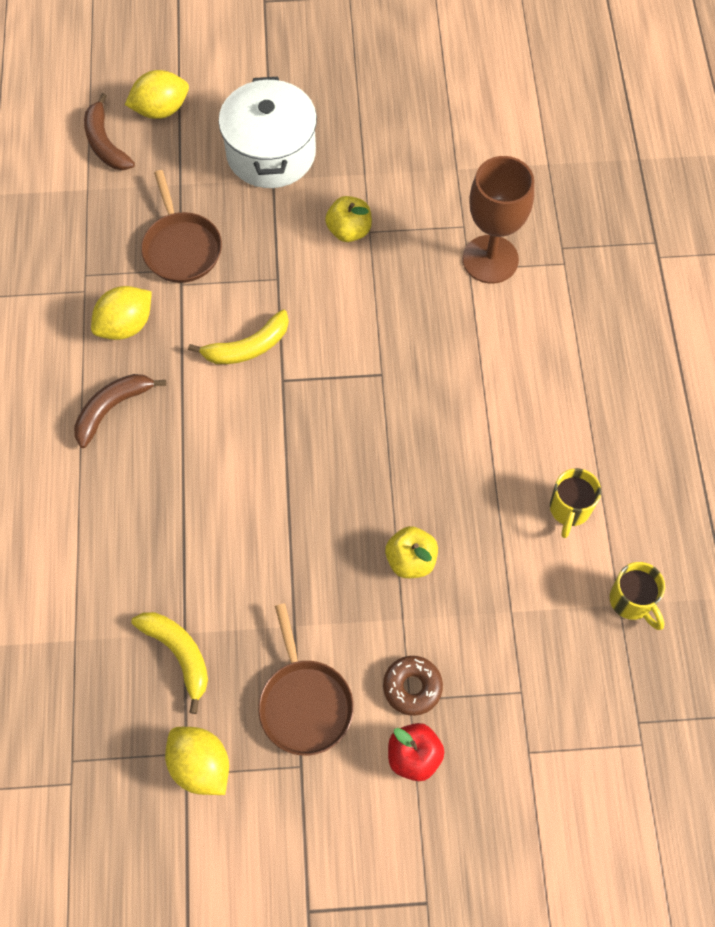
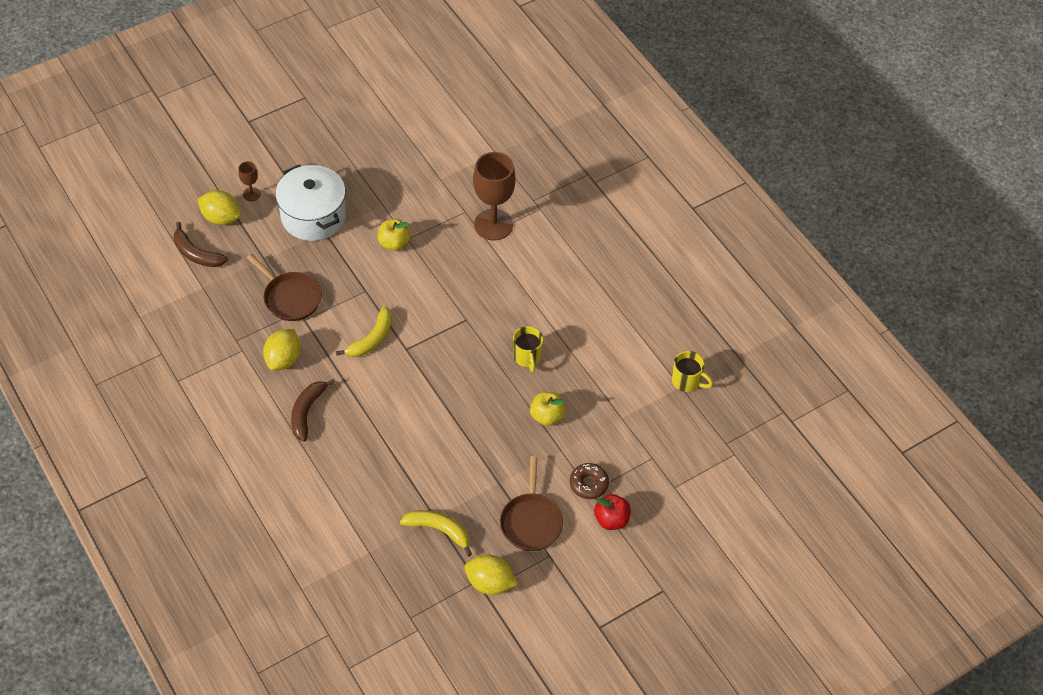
camera: 30 degrees left, 10 degrees down
(161, 110) = (221, 218): yellow lemon -> yellow lemon turned 75 degrees clockwise
(214, 94) = (251, 194): none -> brown goblet
(304, 704) = (531, 521): brown pan -> brown pan turned 45 degrees clockwise
(569, 509) = (623, 347): yellow mug -> yellow mug (527, 357)

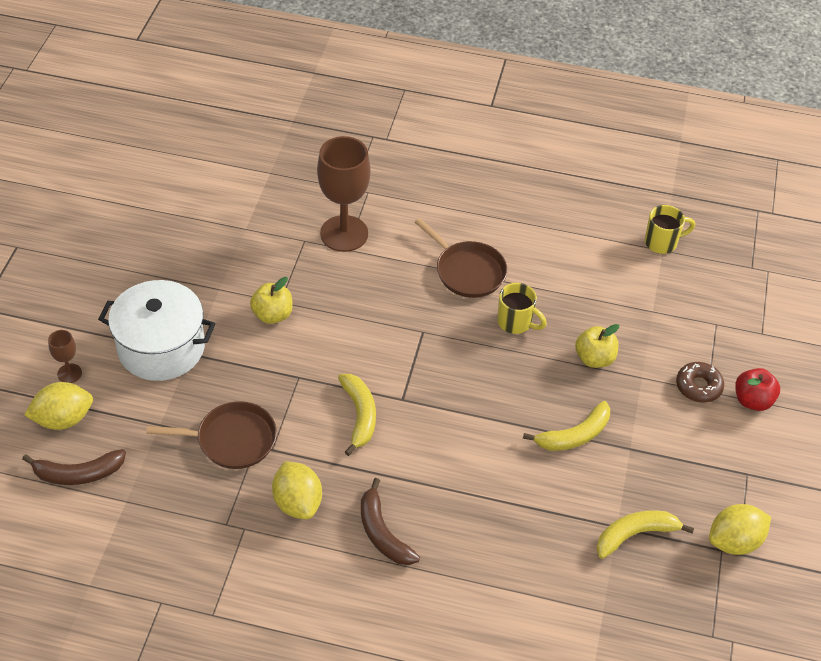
camera: 45 degrees left, 5 degrees down
(476, 449) = (574, 435): none -> yellow banana
(531, 521) = (697, 458): brown pan -> brown pan (467, 271)

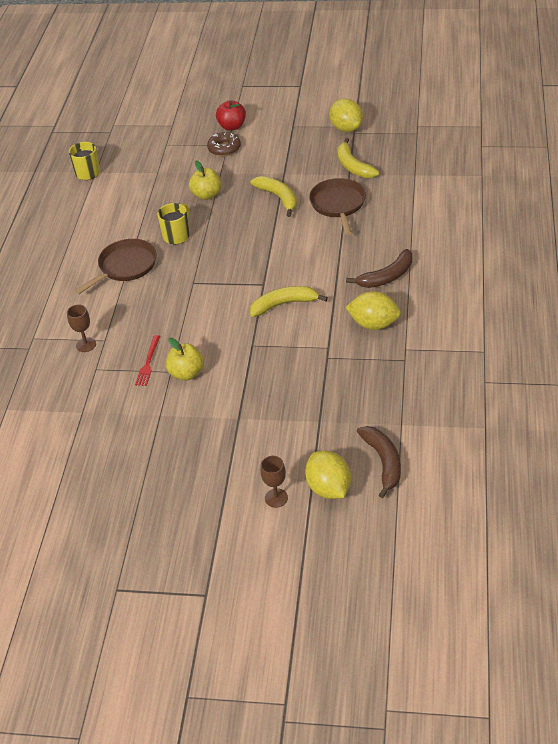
camera: 90 degrees left, 5 degrees down
(161, 348) = (235, 439): white pot -> none
(232, 440) = (324, 372): brown pan -> brown pan (338, 204)
(297, 503) = (374, 324): yellow lemon -> yellow lemon turned 45 degrees clockwise
(300, 283) = (148, 362): none -> red fork
(344, 233) = (86, 345): brown goblet -> brown goblet, size x0.46

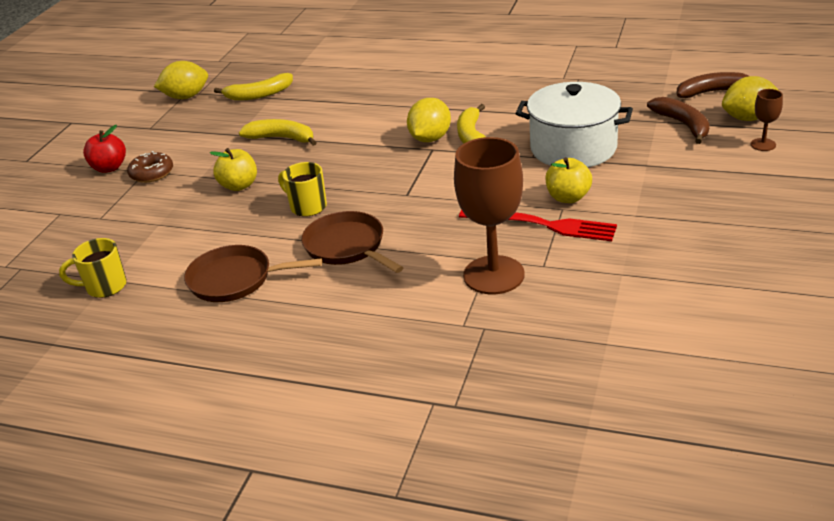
camera: 80 degrees left, 10 degrees down
(86, 345) = (493, 275): brown goblet -> brown goblet, size x2.18
(148, 362) = (542, 225): red fork -> red fork, size x1.80
(266, 369) = (573, 148): none -> white pot
(278, 198) = (282, 138): yellow banana -> yellow banana turned 45 degrees clockwise
(338, 204) = (320, 104): brown pan -> brown pan (235, 279)
(374, 324) = (522, 91): yellow lemon -> yellow lemon (430, 138)
(387, 277) = (453, 83): brown banana -> brown banana (683, 125)

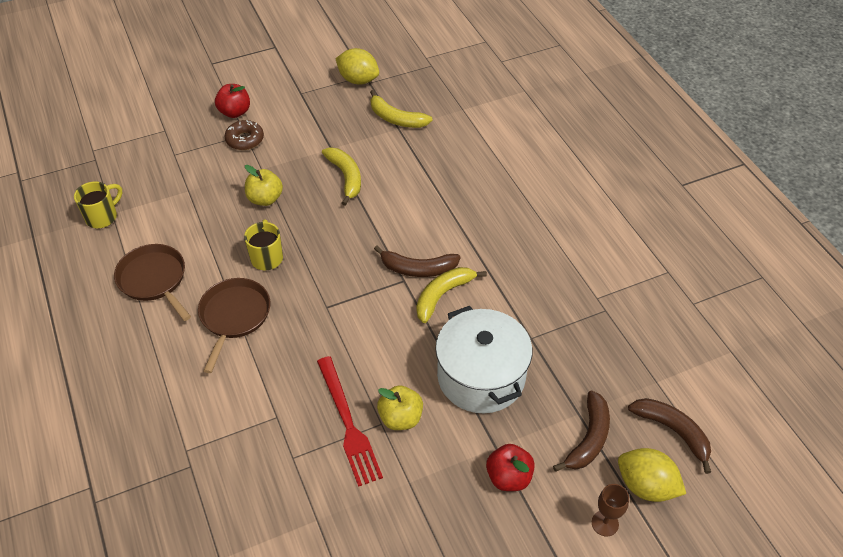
camera: 45 degrees right, 15 degrees up
(104, 287) = (103, 217): yellow mug -> yellow mug turned 90 degrees clockwise
(430, 138) = (418, 269): yellow lemon -> brown banana
(493, 275) = (258, 432): brown goblet -> none
(680, 169) = (508, 477): none -> red apple

